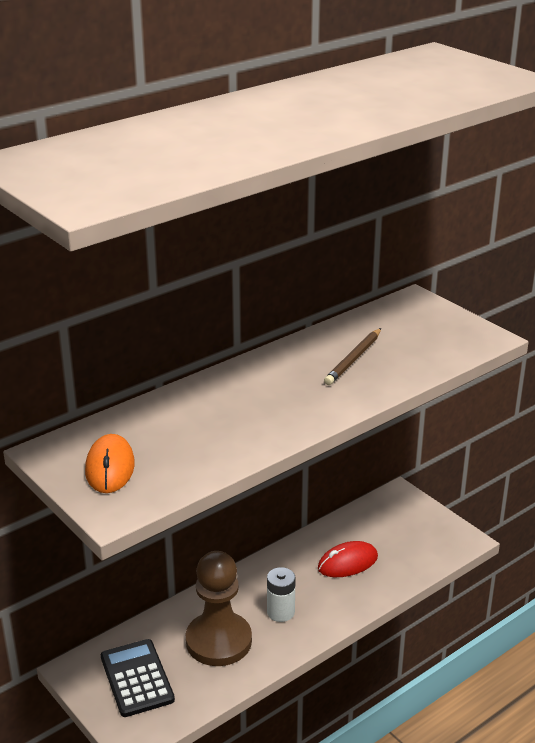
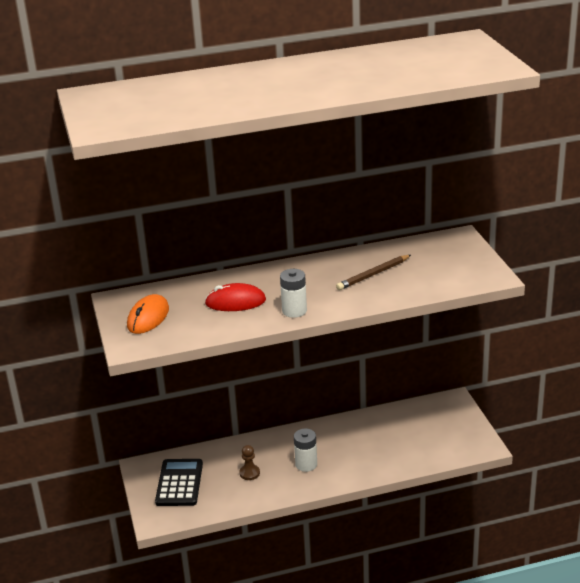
camera: 25 degrees right, 0 degrees up
(218, 641) = (249, 473): brown pawn -> brown pawn, size x0.40
(294, 421) = (294, 311): none -> white battery
(347, 563) = (379, 442): red mouse -> red mouse (235, 302)

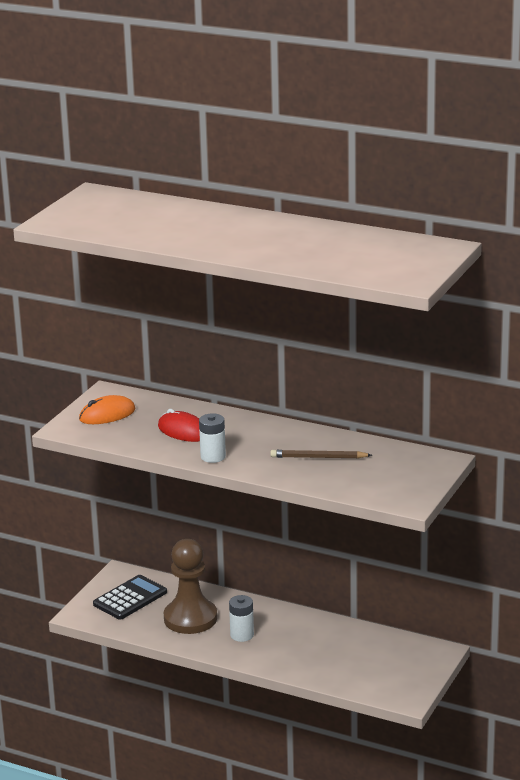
camera: 40 degrees right, 5 degrees down
(249, 473) = (190, 618): brown pawn -> brown pawn, size x2.49

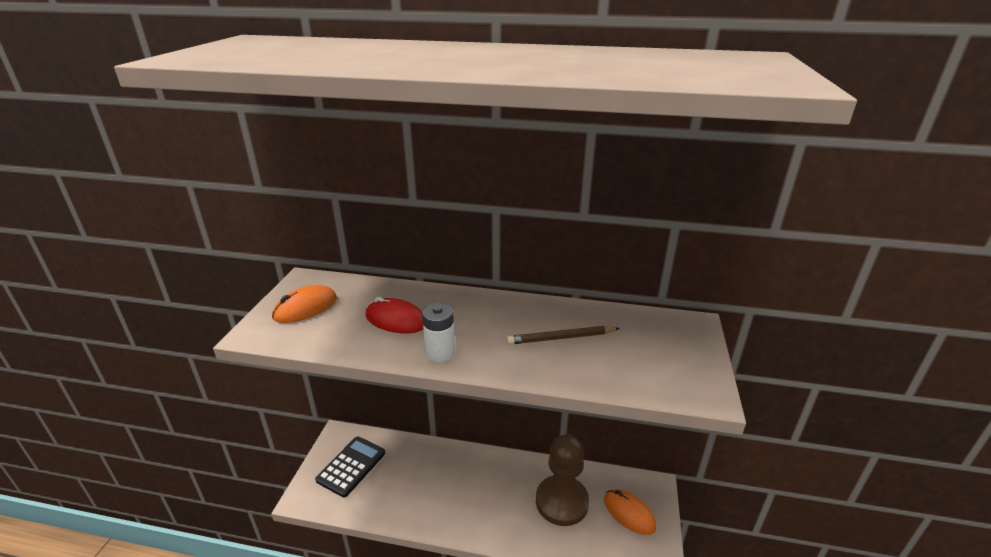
camera: 15 degrees left, 5 degrees up
(190, 618) = (413, 484): brown pawn -> brown pawn (562, 502)
(242, 635) = (468, 498): white battery -> none
(400, 665) = (629, 513): none -> orange mouse

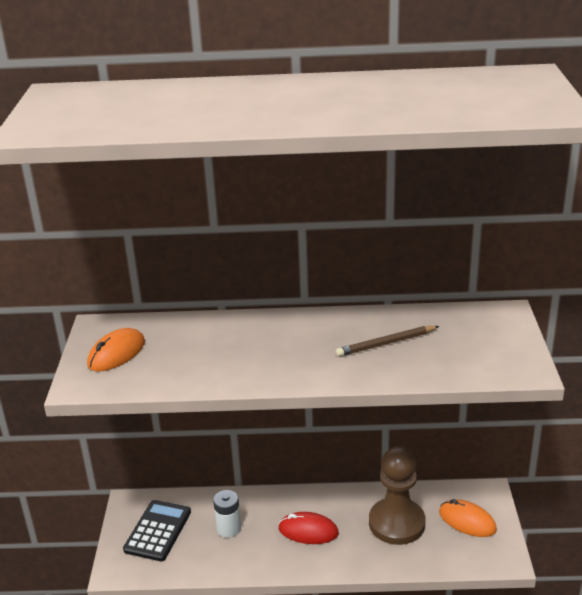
camera: 10 degrees left, 0 degrees up
(396, 320) = (217, 351): red mouse -> red mouse (308, 531)
(440, 352) = (276, 374): white battery -> white battery (228, 528)

